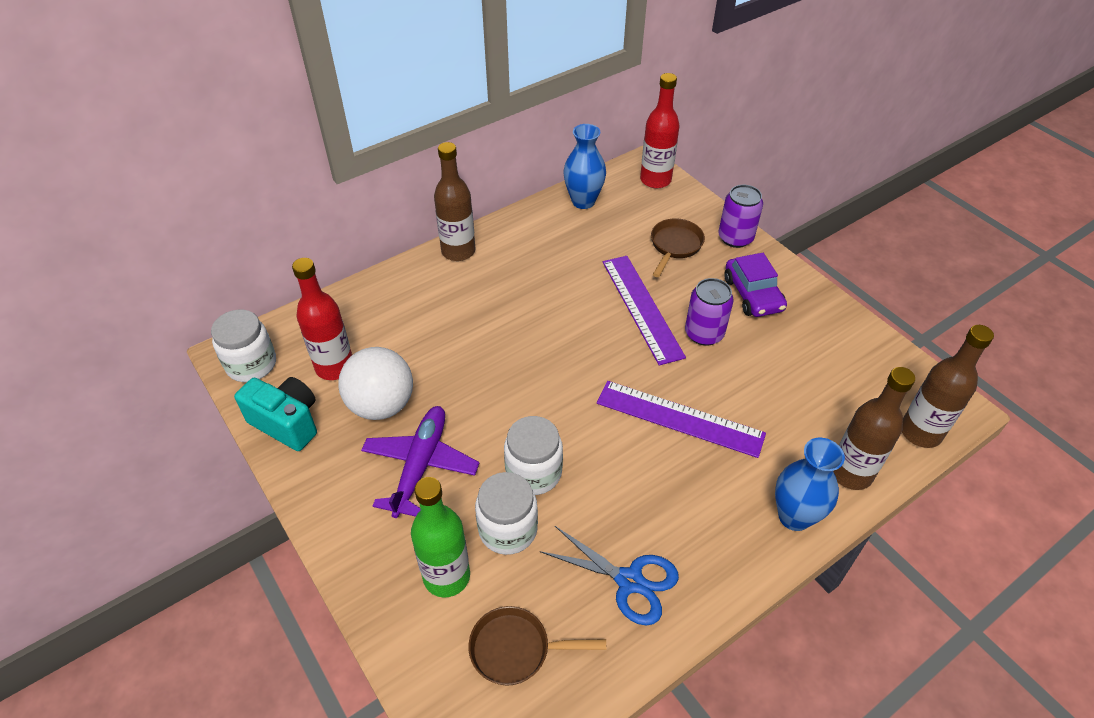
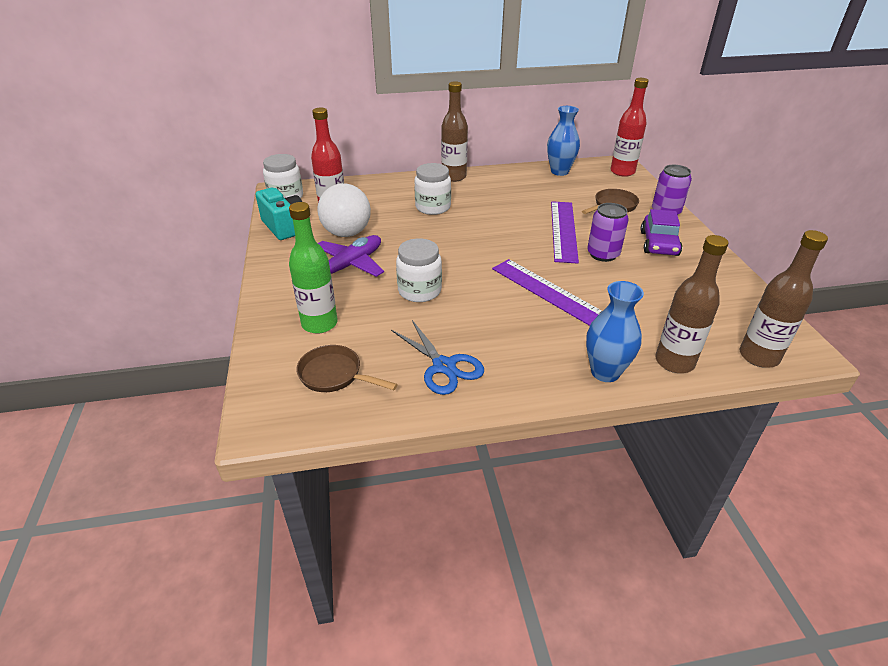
camera: 25 degrees right, 10 degrees down
(508, 529) = (379, 313): white jar -> white jar (433, 207)

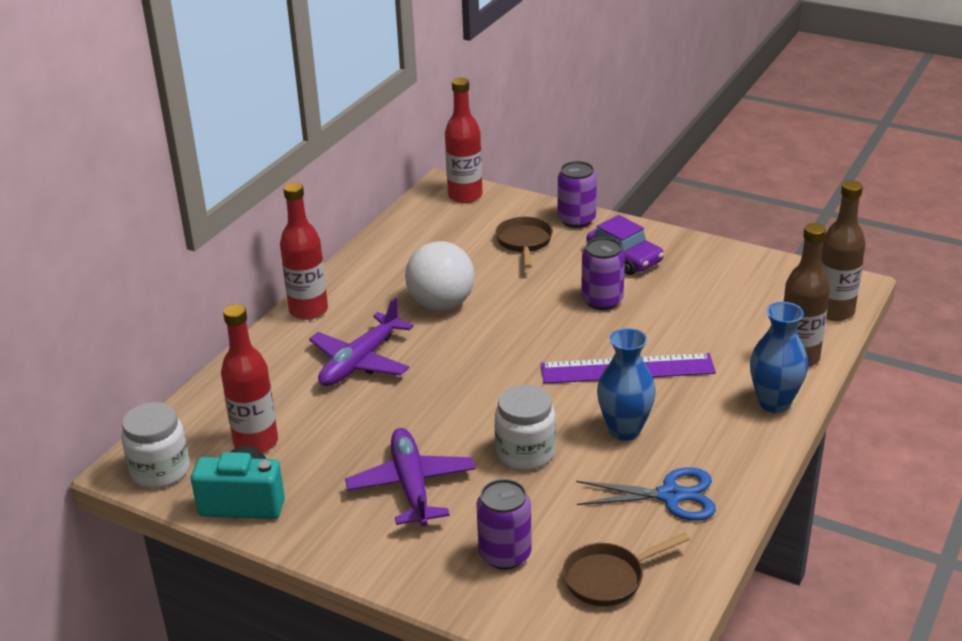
camera: 50 degrees left, 5 degrees down
(319, 324) = (505, 554): green bottle -> purple can
(347, 233) = (332, 455): white ball -> white ball (441, 304)
(433, 207) = (361, 361): white jar -> purple plane
(454, 177) = (308, 310): brown bottle -> red bottle
(559, 171) = (406, 233): blue vase -> blue vase (624, 430)
(563, 230) = (529, 299): purple ruler -> none

